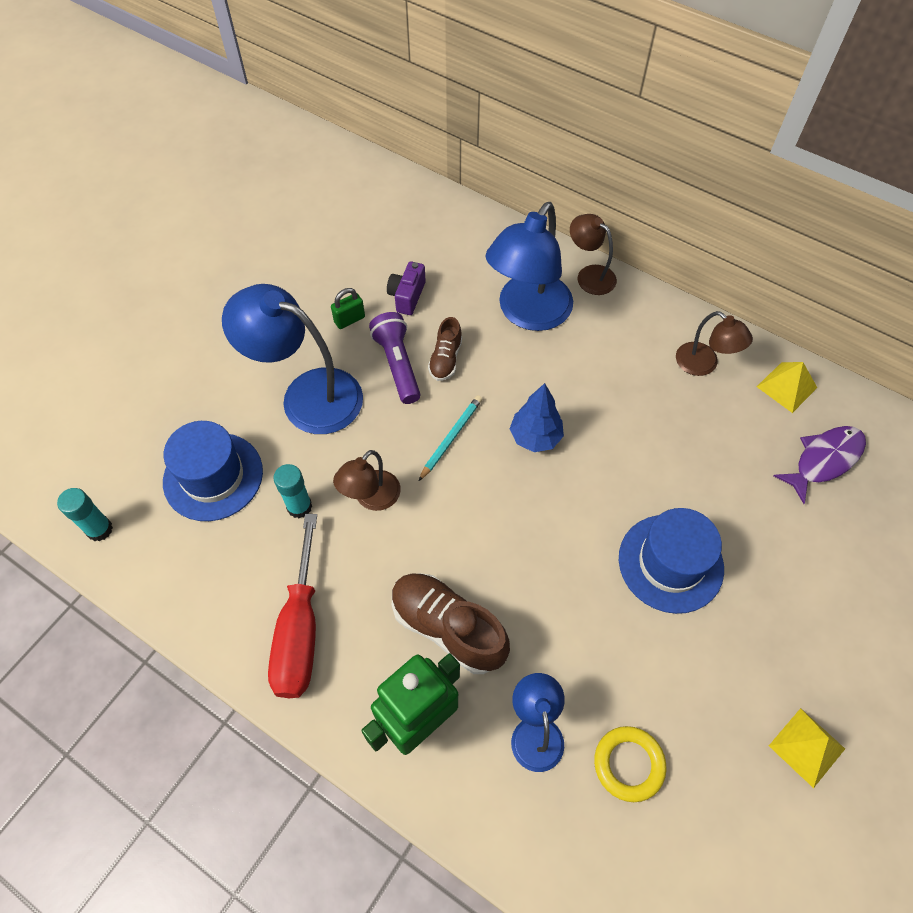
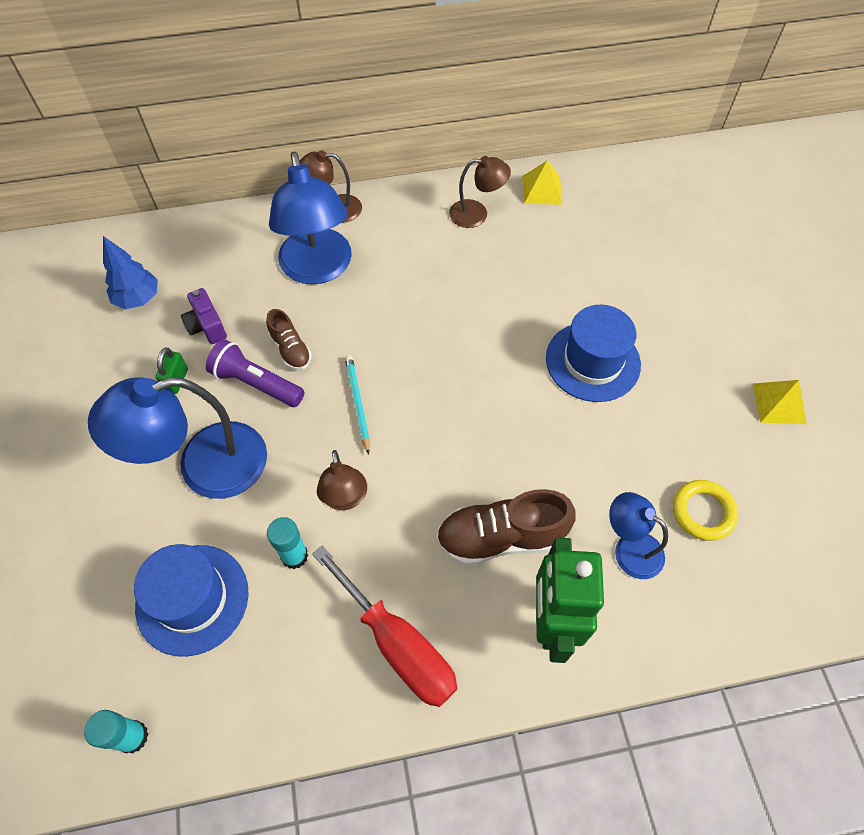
camera: 45 degrees left, 0 degrees up
(535, 437) = (418, 352): blue tree -> blue tree (138, 299)
(824, 460) = (610, 220): purple fish -> none

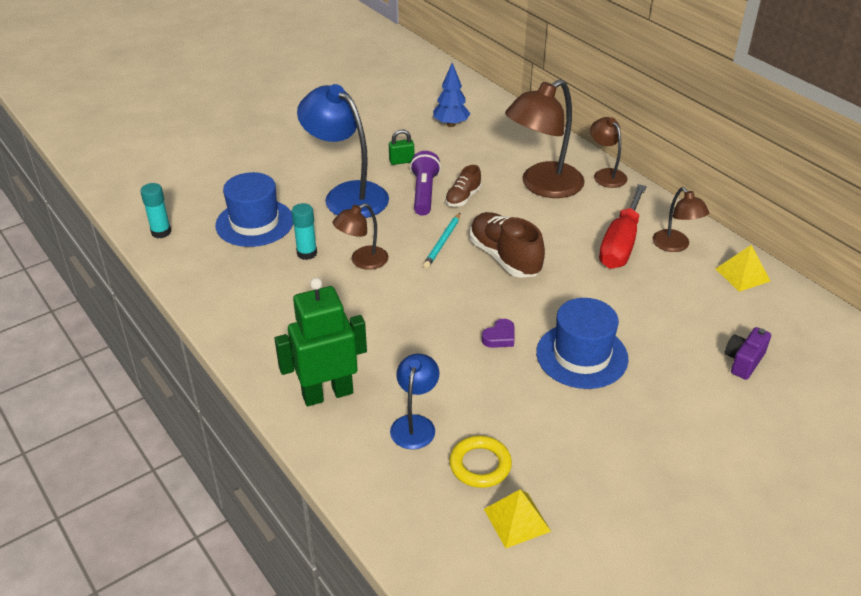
camera: 65 degrees right, 20 degrees down
(206, 326) = (452, 157): purple camera -> purple camera (743, 361)
(318, 269) = (542, 186): blue lamp -> brown lamp
(358, 403) = (442, 242): turquoise pencil -> turquoise pencil turned 150 degrees clockwise
(398, 645) = (268, 320): red screwdriver -> red screwdriver (620, 244)
(501, 537) = (379, 347): brown shoe -> brown shoe (504, 257)
(537, 417) = (499, 337): none -> purple heart
(779, 403) = (640, 498): yellow pyramid -> yellow pyramid (517, 520)

